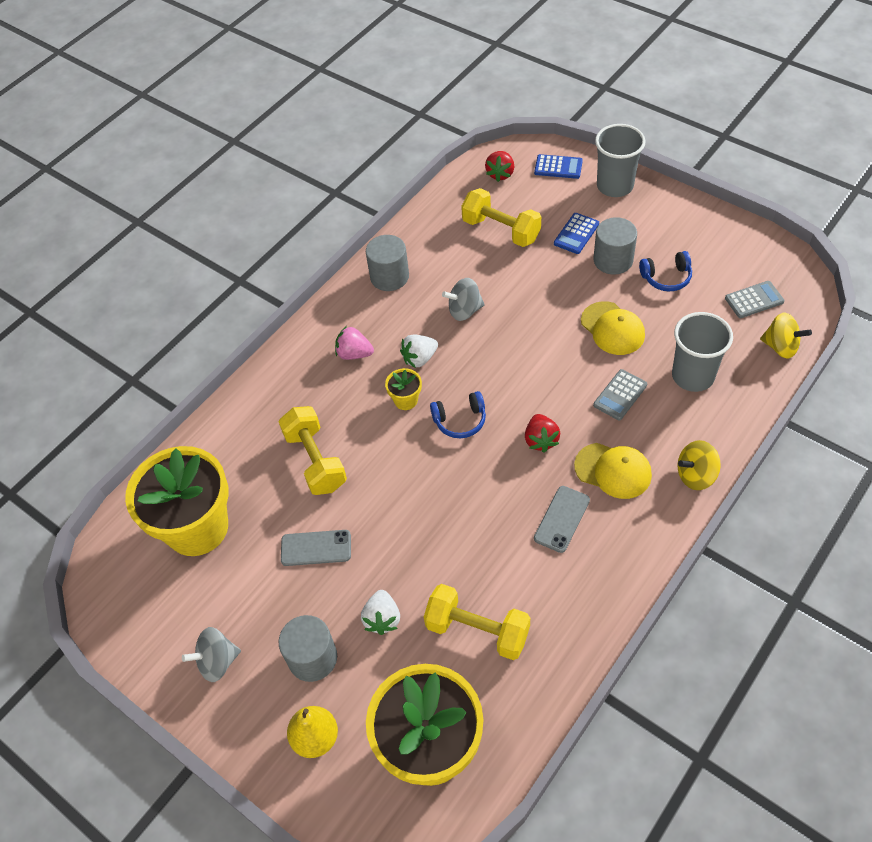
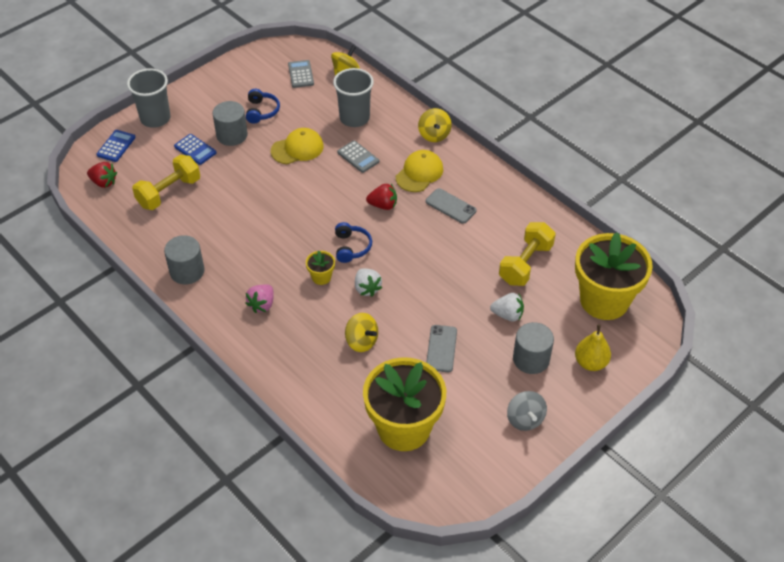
camera: 85 degrees left, 5 degrees down
(315, 461) = (361, 341): yellow dumbbell -> yellow spinning top
(419, 358) = (283, 263): white strawberry -> white strawberry (367, 288)
(464, 310) = (245, 228): grey spinning top -> none

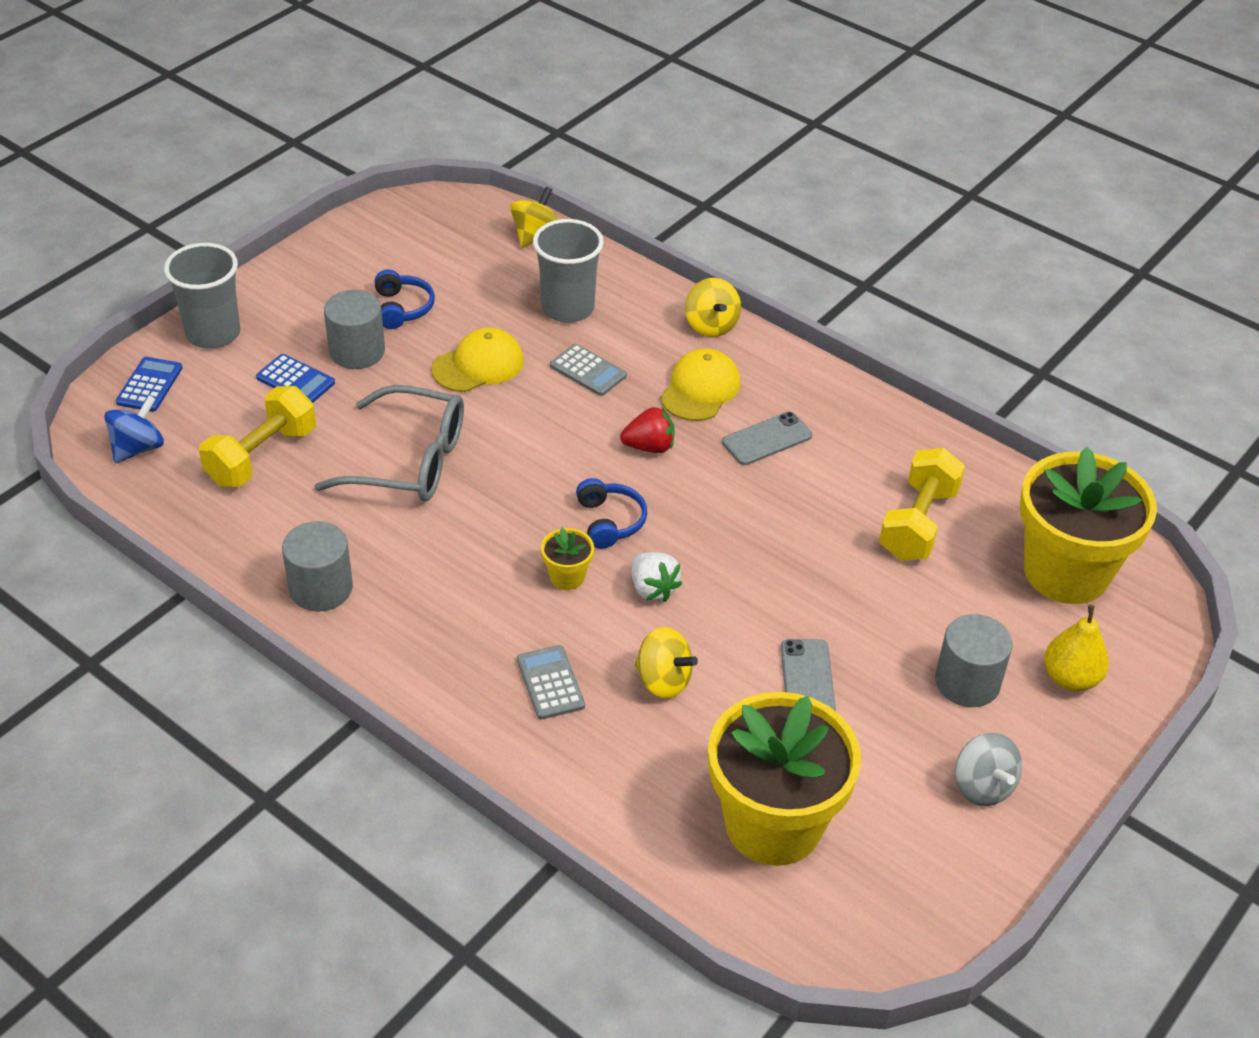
camera: 10 degrees left, 5 degrees down
(104, 182) = (138, 448): red strawberry -> blue spinning top
(248, 202) = (410, 461): none -> grey glasses
(262, 305) = (470, 634): pink strawberry -> none
(301, 74) = (458, 244): grey calculator -> grey calculator (550, 683)
(450, 206) = (767, 439): grey phone -> grey phone turned 60 degrees counterclockwise
(507, 315) = (908, 611): white strawberry -> none

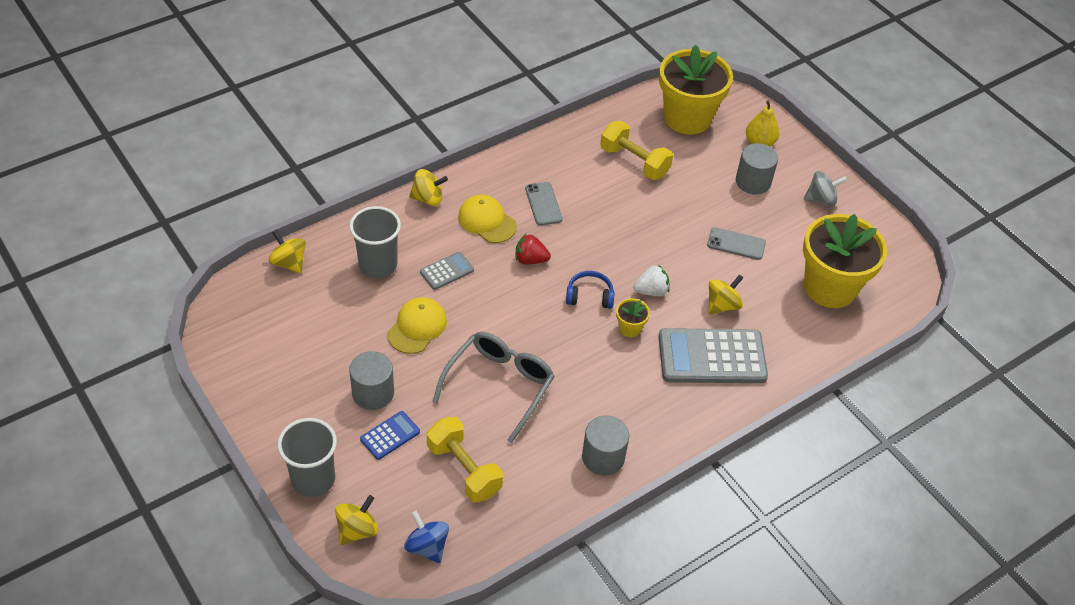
camera: 75 degrees left, 5 degrees up
(149, 385) = (357, 530): blue calculator -> yellow spinning top
(402, 308) = (336, 357): blue headphones -> none
(478, 365) = (417, 327): yellow cap -> yellow cap turned 45 degrees clockwise
(550, 683) = (712, 357): grey calculator -> grey calculator, size x2.07
(649, 447) = (530, 260): red strawberry -> red strawberry turned 90 degrees counterclockwise

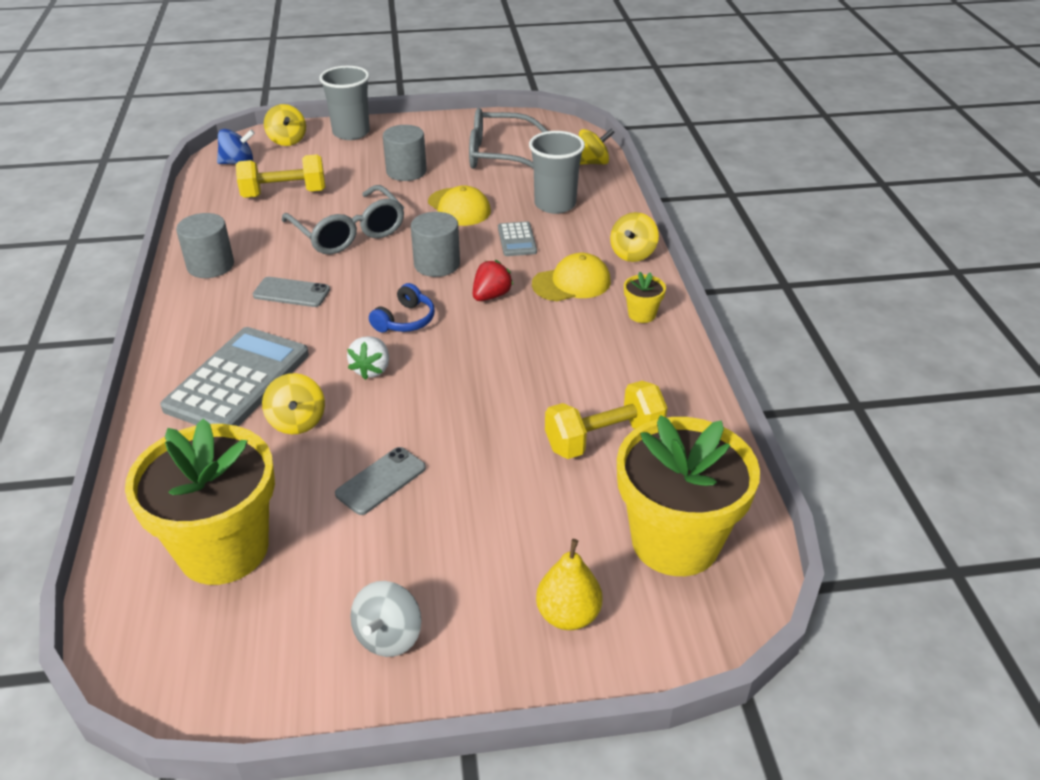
camera: 120 degrees right, 10 degrees down
(306, 335) = (499, 155): none -> grey glasses
(390, 436) = (355, 170): blue calculator -> none
(543, 204) = (573, 331): grey phone -> grey phone (291, 292)
(630, 328) = (336, 334): yellow flower pot -> yellow flower pot (641, 314)
(753, 182) = (485, 560): grey cylinder -> grey cylinder (437, 264)

